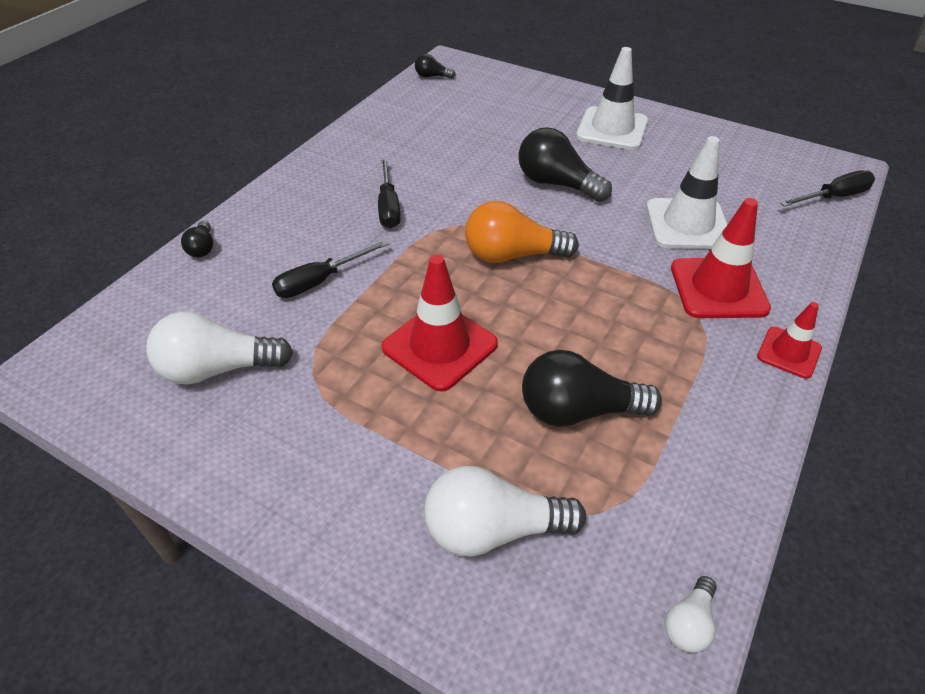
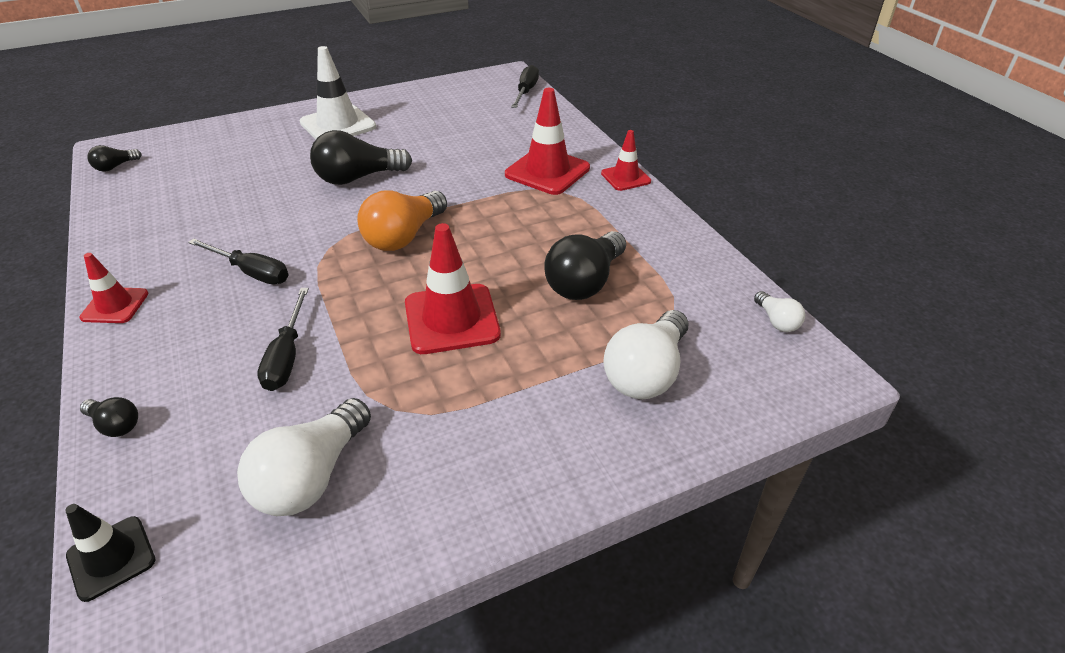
camera: 55 degrees left, 5 degrees down
(103, 319) = (111, 558): none -> black traffic cone
(301, 174) = (115, 305): none -> red traffic cone
(687, 224) = (477, 150): white traffic cone -> none

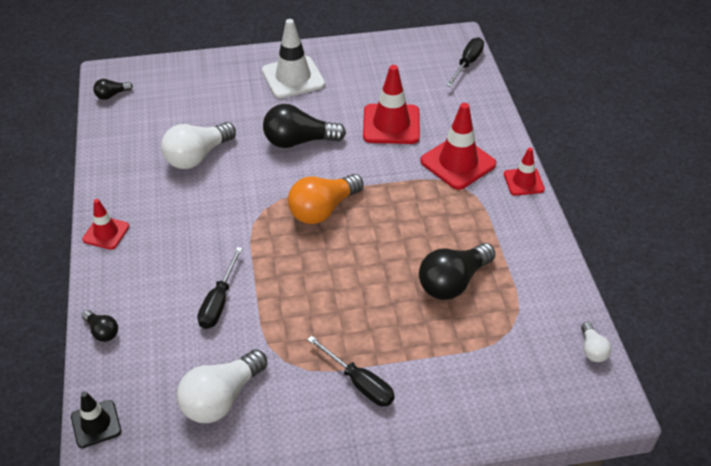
camera: 15 degrees right, 5 degrees up
(251, 272) = (203, 222): black screwdriver -> black screwdriver (359, 383)
(451, 319) = (342, 295): red traffic cone -> red traffic cone (391, 124)
(646, 372) = (472, 371): white light bulb -> white light bulb (197, 156)

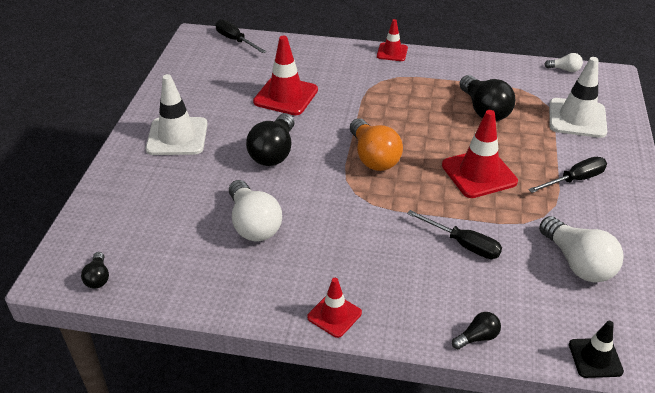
camera: 70 degrees left, 5 degrees down
(458, 163) = (354, 75): red traffic cone -> red traffic cone (479, 173)
(485, 374) = (577, 118): none -> white traffic cone

